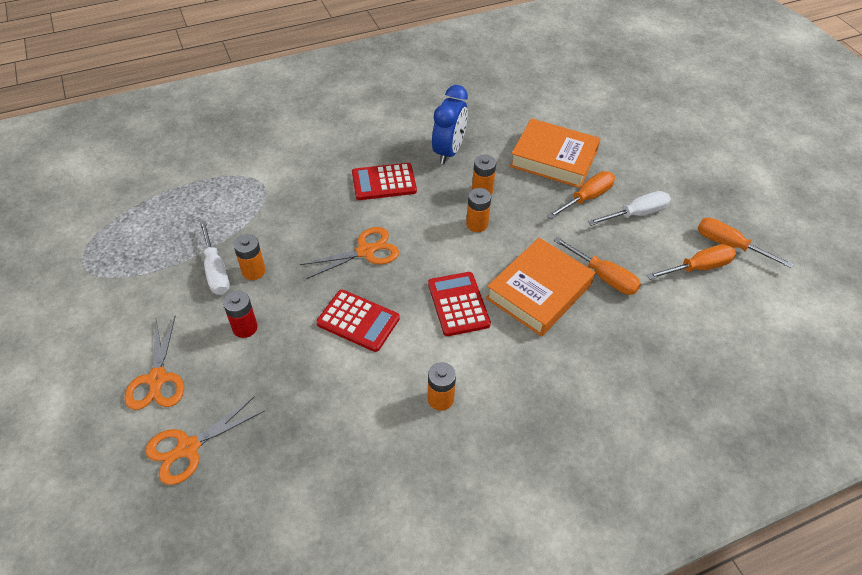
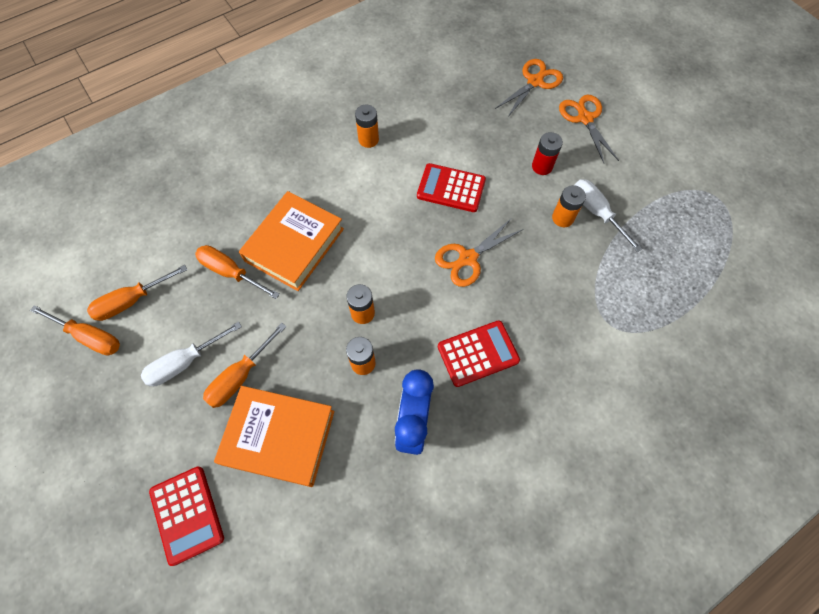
camera: 170 degrees right, 15 degrees up
(458, 304) = (367, 219): red calculator -> red calculator (187, 514)

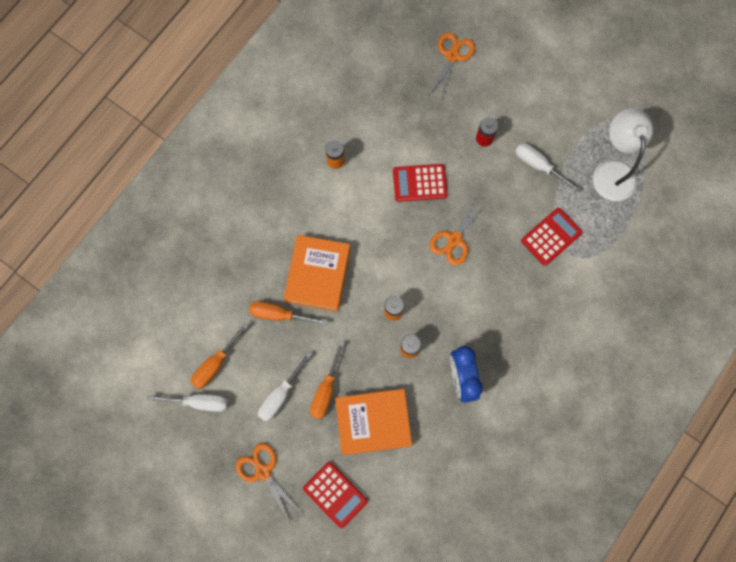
camera: 20 degrees left, 10 degrees up
(89, 337) = (199, 402): orange screwdriver -> white screwdriver
(478, 353) = (488, 312): red calculator -> red calculator (551, 237)
(562, 218) = (514, 180): orange battery -> none
(585, 118) = (504, 80): orange scissors -> orange scissors (263, 472)
(686, 244) = (612, 171): none -> white lamp

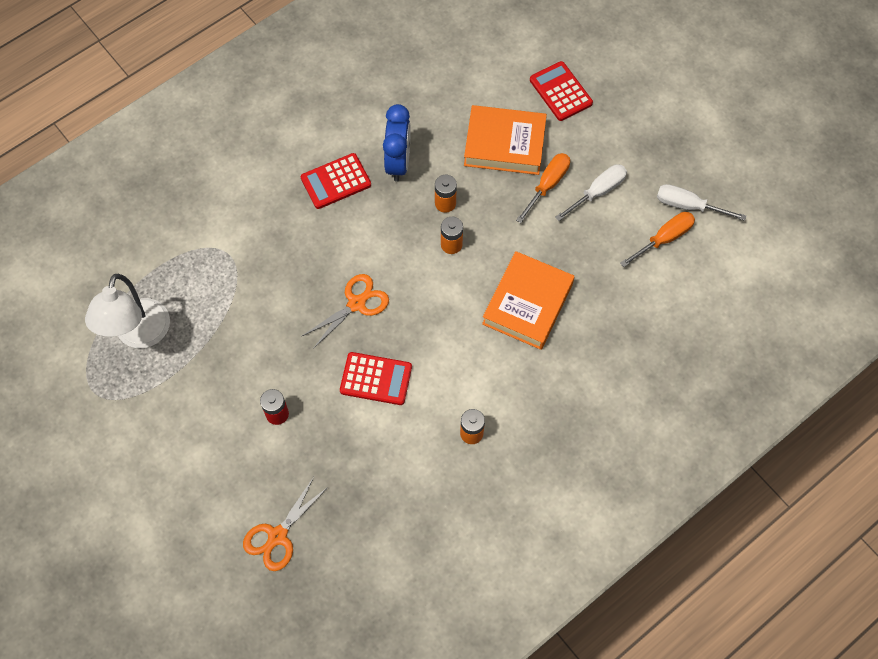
camera: 165 degrees left, 10 degrees down
(263, 472) = (630, 127): orange scissors -> none
(279, 315) = (581, 272): orange screwdriver -> none
(539, 166) = (224, 363): white screwdriver -> none
(551, 237) = (244, 279): red calculator -> red calculator (336, 181)

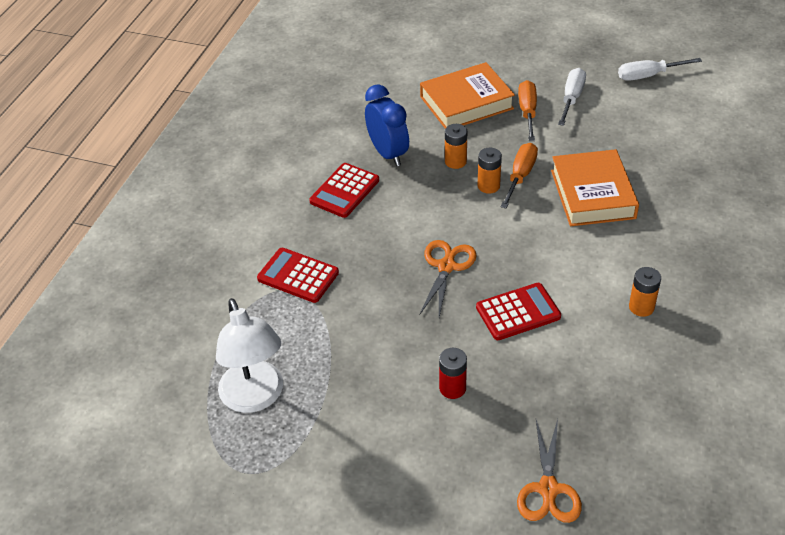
camera: 30 degrees left, 20 degrees down
(560, 92) = (478, 52): red calculator -> red calculator (298, 276)
(664, 239) = (653, 103): orange screwdriver -> orange screwdriver (520, 176)

